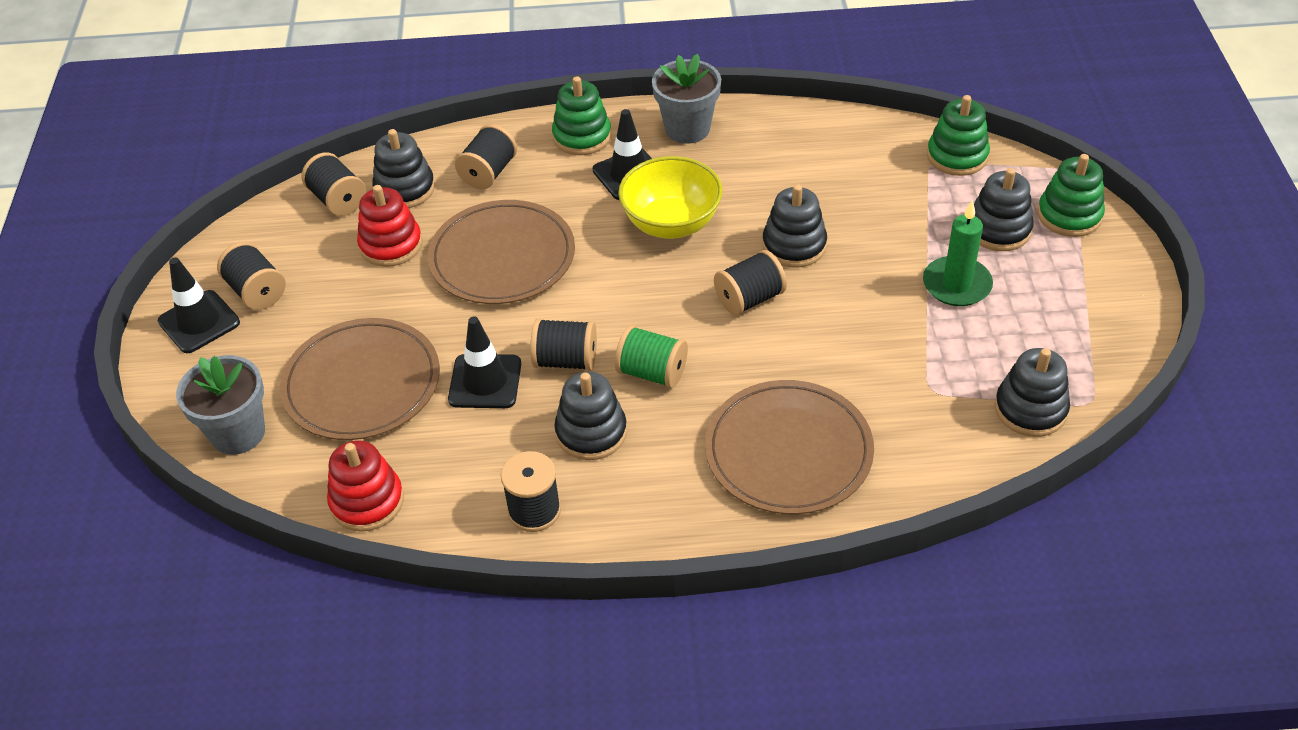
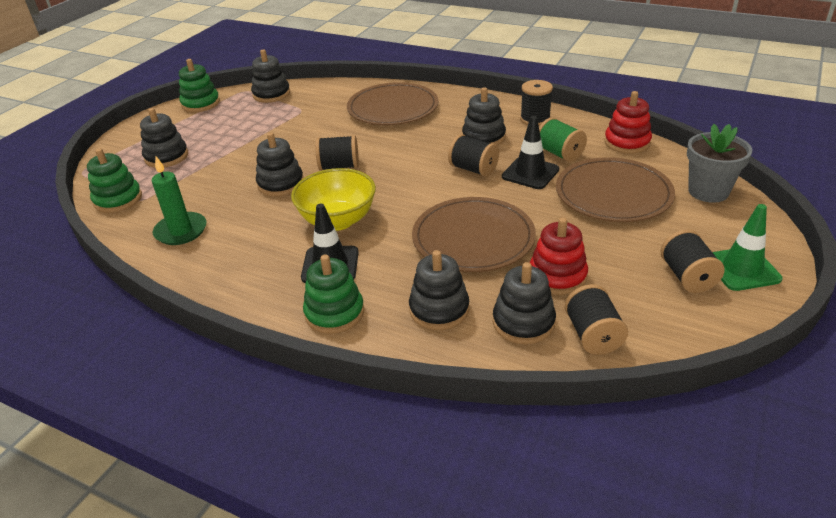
camera: 150 degrees left, 10 degrees down
(199, 322) = (742, 269): black traffic cone -> green traffic cone
(488, 173) = (439, 309): black spool -> black stacking toy
(652, 372) = (428, 151): green spool -> green spool (559, 153)
(687, 129) = (248, 286): grey flower pot -> none
(956, 284) = (227, 141): green candle -> green candle (181, 231)
(1069, 215) = (123, 152): green stacking toy -> green stacking toy (200, 104)

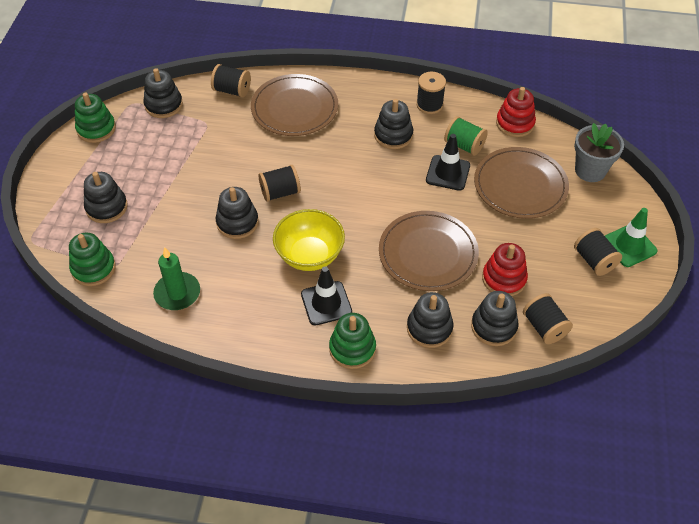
camera: 20 degrees left, 15 degrees up
(473, 169) = (399, 176): black spool -> black spool (232, 90)

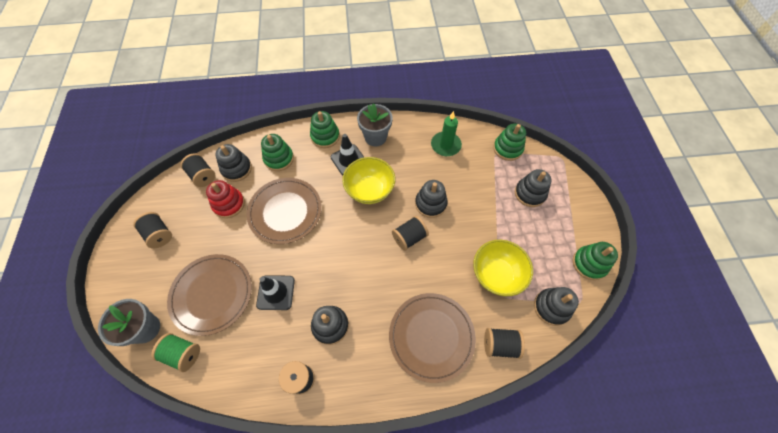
camera: 165 degrees right, 10 degrees up
(201, 140) = (496, 274): none -> yellow bowl
(275, 329) = (375, 137): none -> grey flower pot
(429, 328) = (279, 159): black stacking toy -> green stacking toy
(464, 145) = (263, 330): green spool -> green spool (183, 353)
(515, 123) = (212, 374): red stacking toy -> none
(629, 246) = (128, 254): green traffic cone -> none

